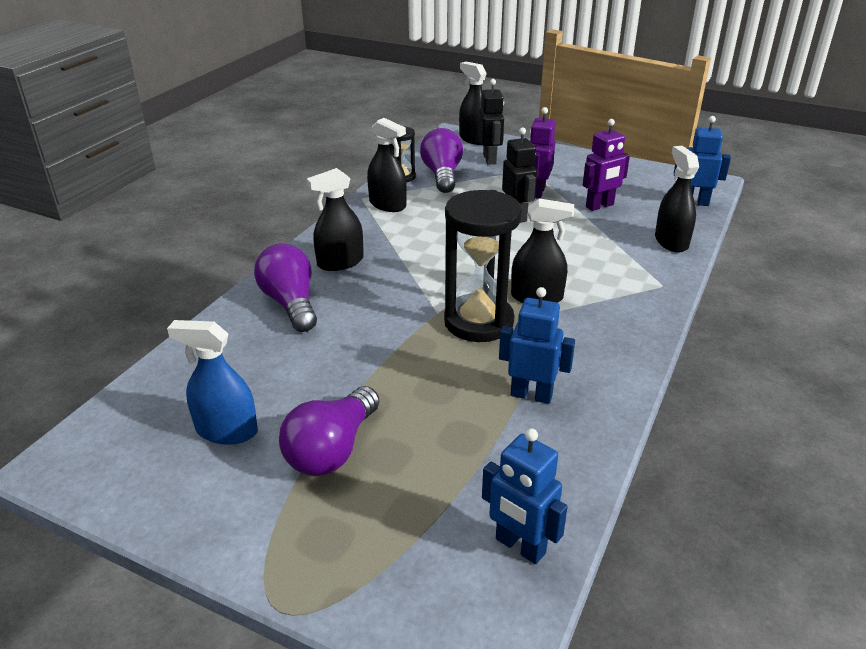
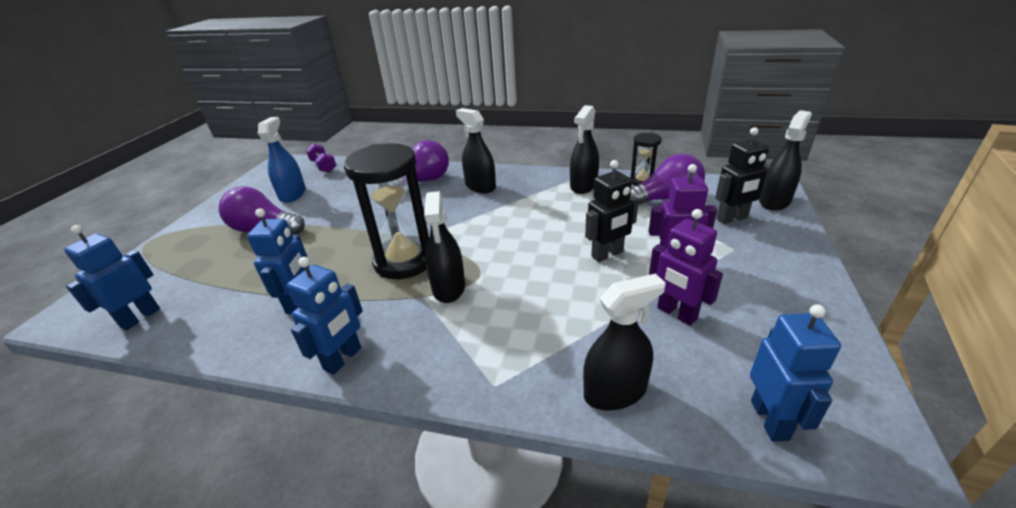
camera: 80 degrees right, 0 degrees up
(137, 402) = (323, 166): none -> purple dumbbell
(625, 359) = (343, 359): none -> blue robot

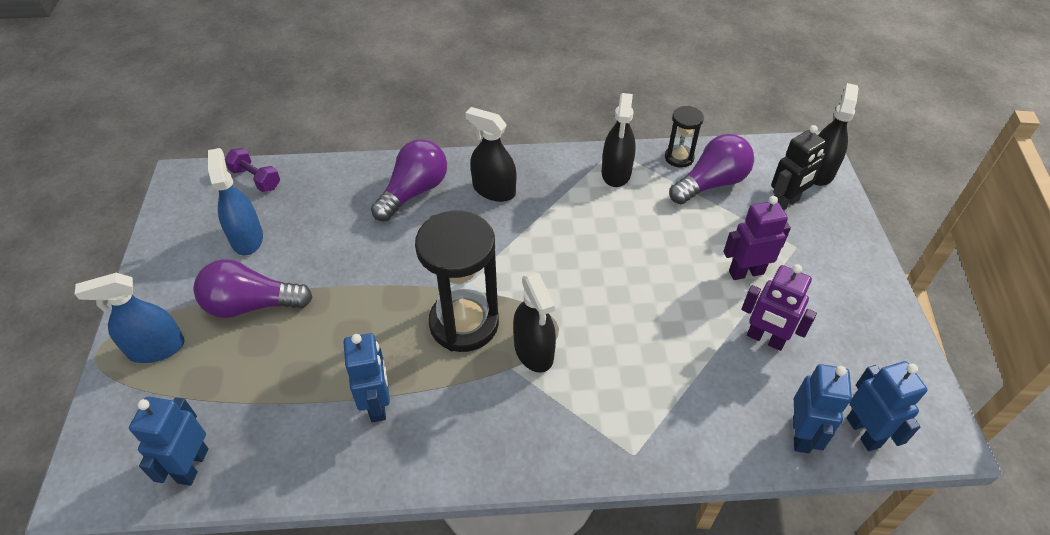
camera: 20 degrees left, 15 degrees up
(185, 244) = (156, 348): none -> blue spray bottle
(343, 359) = (472, 461): blue robot -> blue robot (801, 434)
(607, 254) = (678, 275): black robot -> none
(615, 391) = (739, 435): black spray bottle -> none

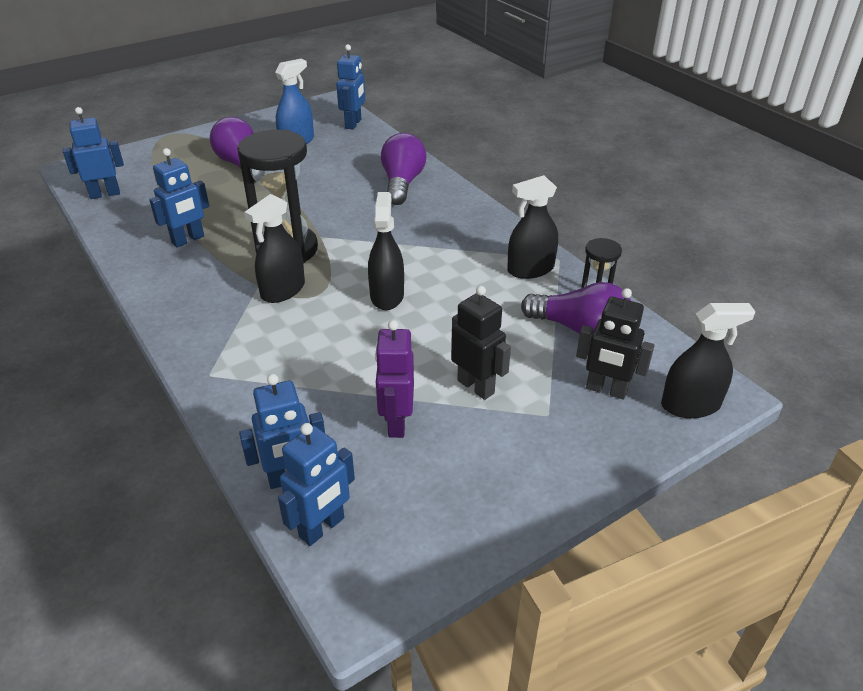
camera: 60 degrees right, 10 degrees down
(156, 348) = (184, 149): blue spray bottle -> none
(256, 179) = (353, 124): purple dumbbell -> blue robot
(414, 192) = (402, 183): purple light bulb -> purple light bulb turned 90 degrees counterclockwise
(494, 190) = (441, 216): black spray bottle -> black spray bottle (387, 296)
(746, 272) = (476, 386): purple robot -> black robot

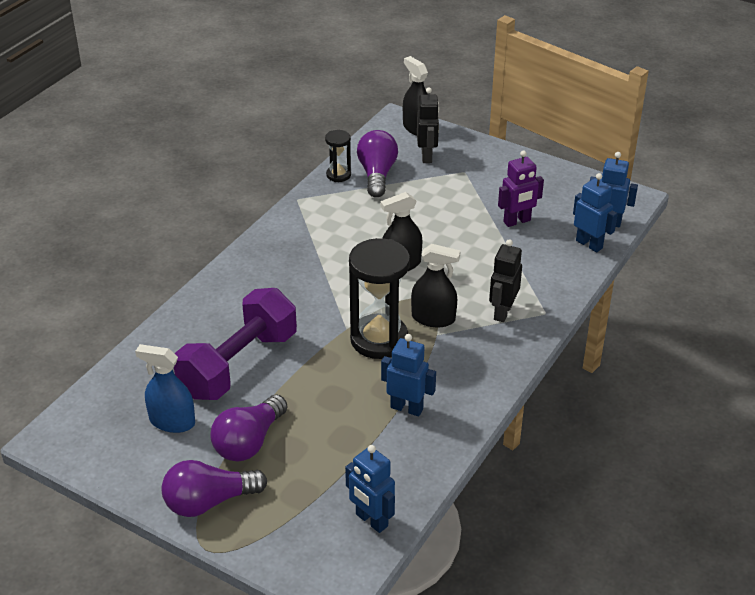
camera: 115 degrees left, 0 degrees up
(329, 176) = (238, 365): none -> purple dumbbell
(353, 124) = (105, 393): blue robot -> none
(402, 183) = (225, 312): purple light bulb -> purple light bulb (209, 502)
(476, 386) = (462, 201): black robot -> black robot (502, 312)
(530, 269) = (320, 208): black spray bottle -> none

